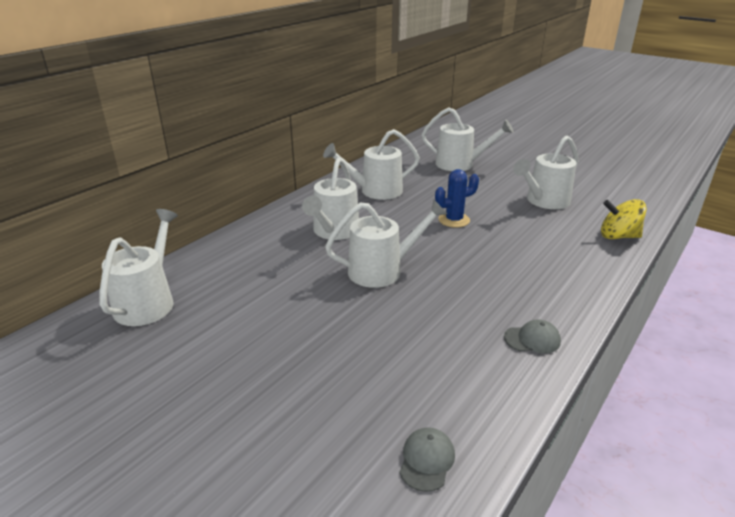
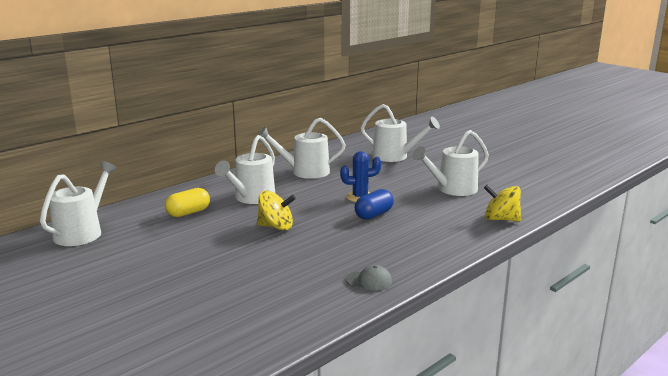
camera: 10 degrees right, 10 degrees down
(269, 259) = (188, 213): none -> yellow capsule
(382, 270) = (276, 227): white watering can -> yellow spinning top
(426, 460) = (237, 340): grey cap -> none
(482, 242) = (374, 215): none -> blue capsule

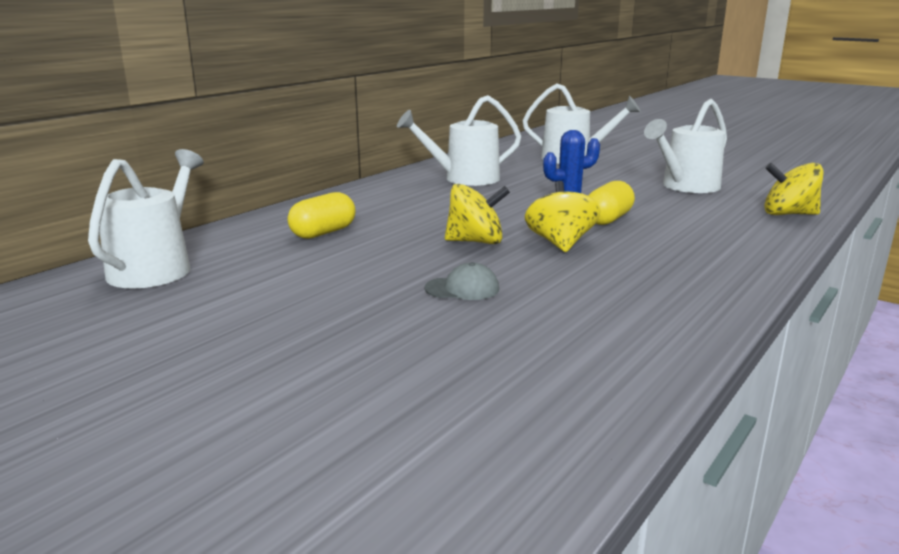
camera: 10 degrees left, 0 degrees up
(251, 198) = (409, 211): white watering can -> none
(327, 232) = (560, 243): none -> yellow spinning top
(369, 281) = (685, 299): grey cap -> grey cap (462, 288)
(374, 215) = (608, 219): blue capsule -> yellow capsule

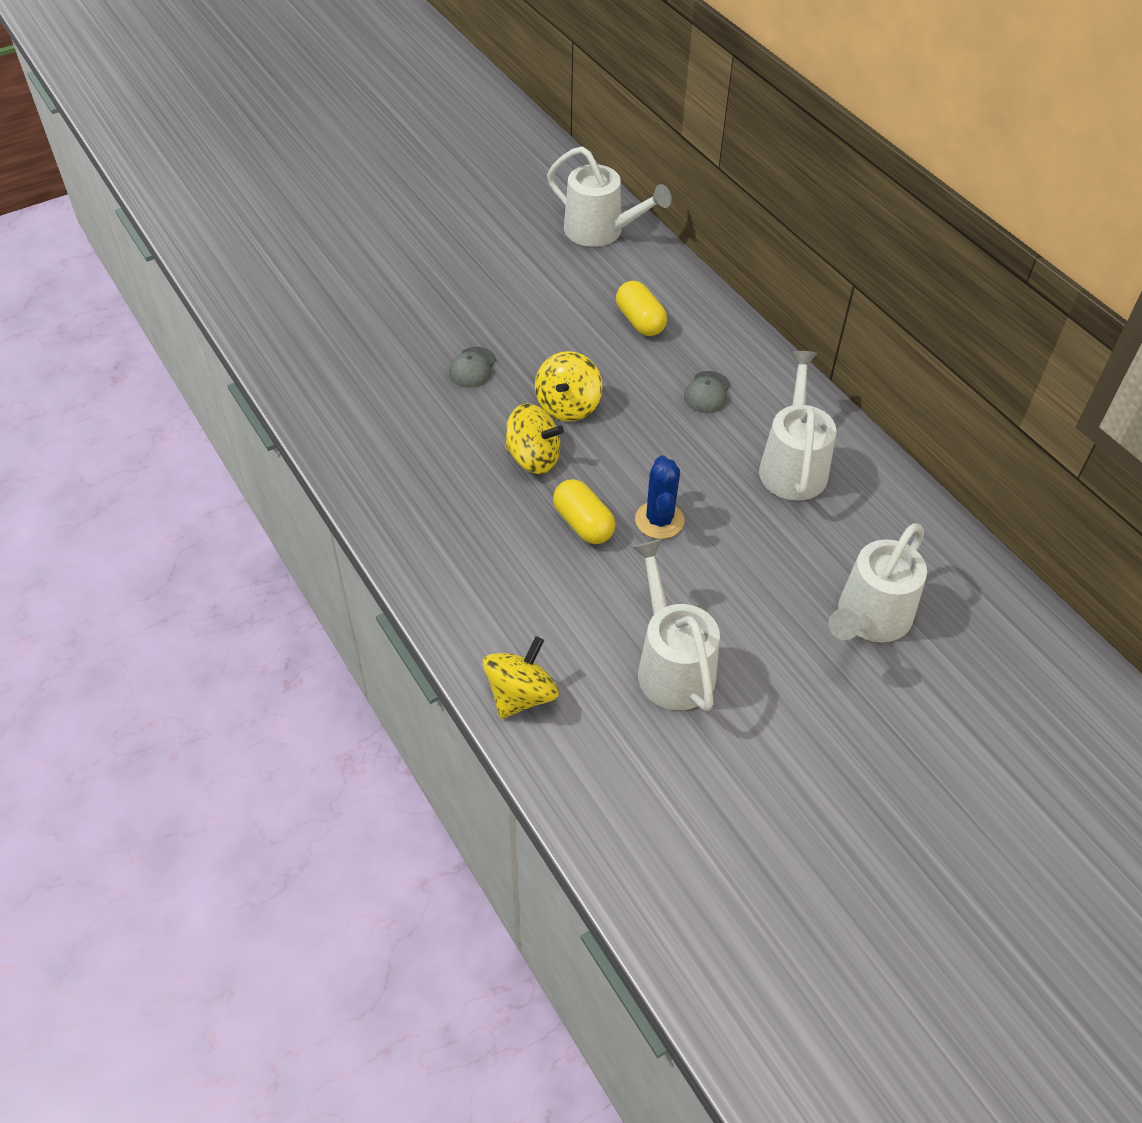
camera: 110 degrees right, 30 degrees up
(407, 204) = (707, 392): none -> grey cap

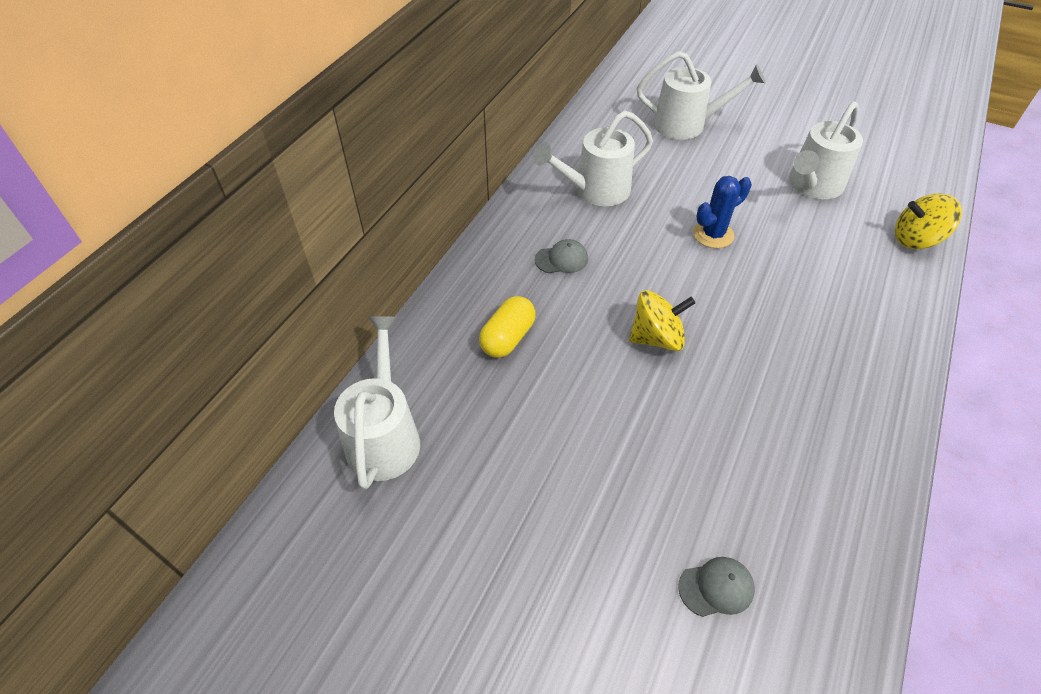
camera: 120 degrees left, 0 degrees up
(472, 368) = (677, 435): grey cap -> grey cap (716, 587)
(533, 458) = (733, 331): yellow spinning top -> none
(583, 524) = (760, 271): yellow capsule -> none

